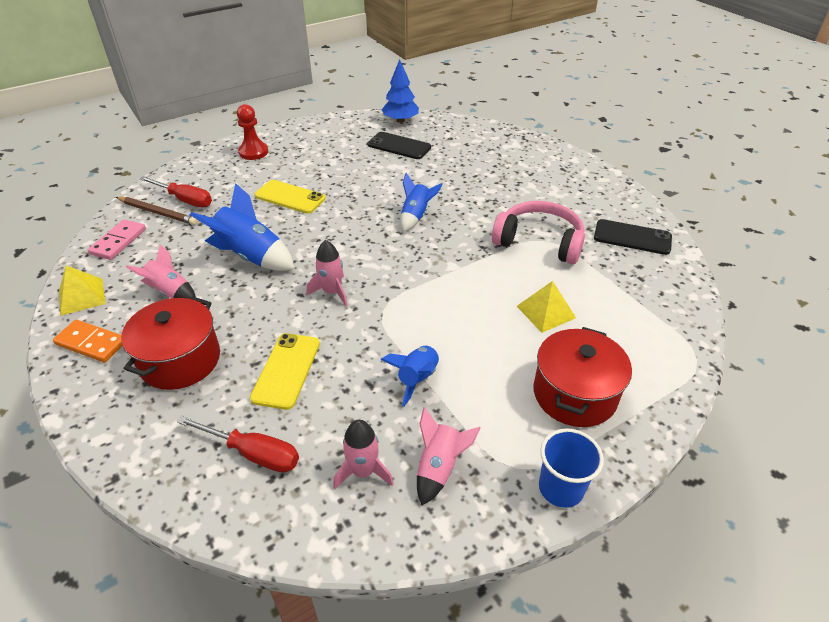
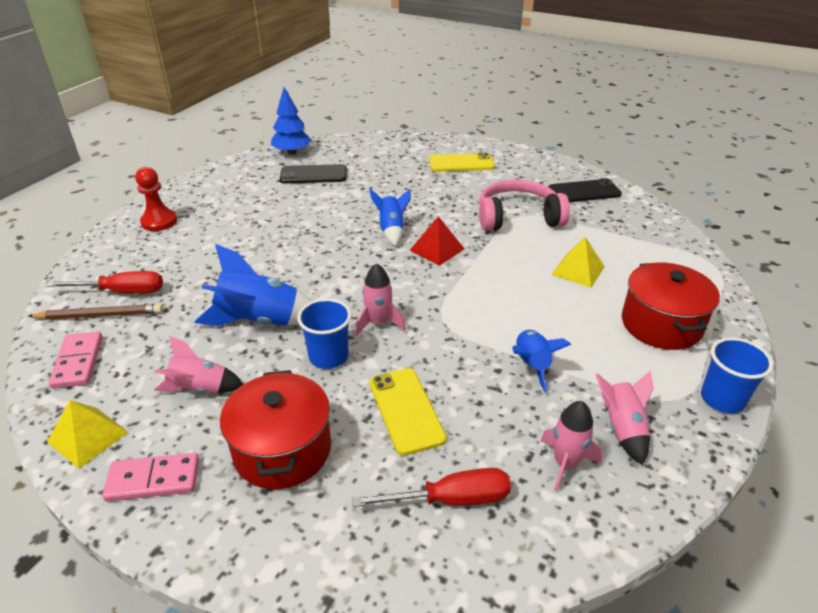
camera: 30 degrees left, 5 degrees down
(91, 343) = (153, 480): orange domino -> pink domino
(272, 304) = (328, 356): none -> blue cup
(290, 197) = (246, 252): yellow phone -> yellow phone (461, 163)
(437, 246) = (437, 249): none -> red pyramid

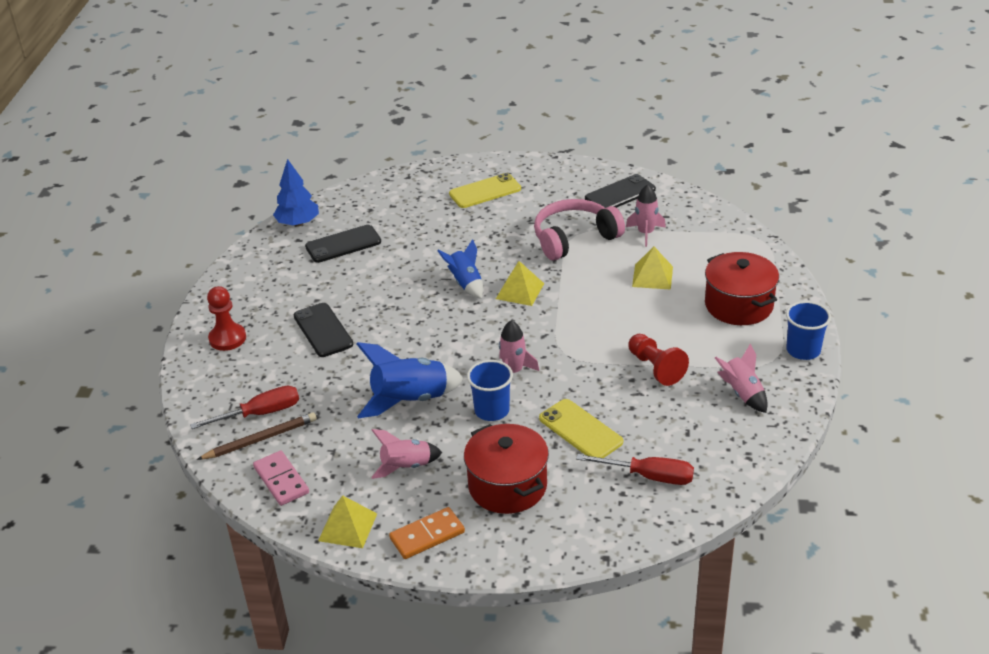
camera: 20 degrees left, 0 degrees up
(153, 480) = (427, 535): pink domino -> orange domino
(239, 236) = (323, 330): none -> black phone
(437, 249) = (520, 291): red pyramid -> yellow pyramid
(451, 499) = (649, 476): red screwdriver -> red screwdriver turned 45 degrees clockwise
(531, 365) = (655, 368): blue rocket -> red pawn
(566, 463) = (714, 429): pink rocket -> pink rocket (645, 233)

